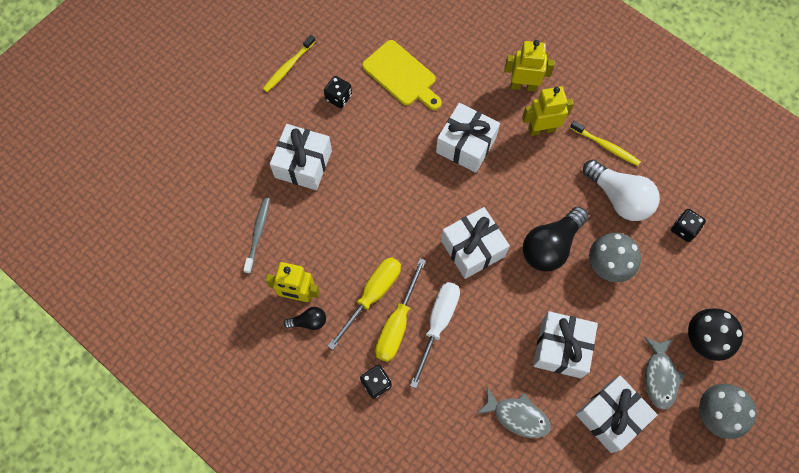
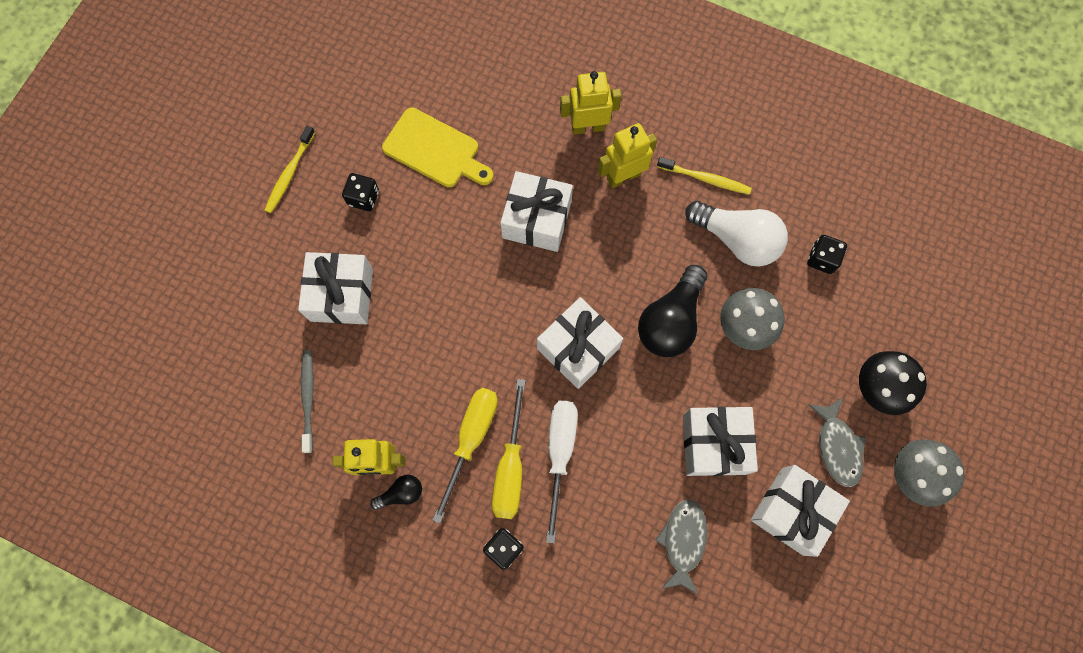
camera: 15 degrees left, 5 degrees up
(517, 416) = (683, 541): grey fish -> grey fish turned 90 degrees counterclockwise

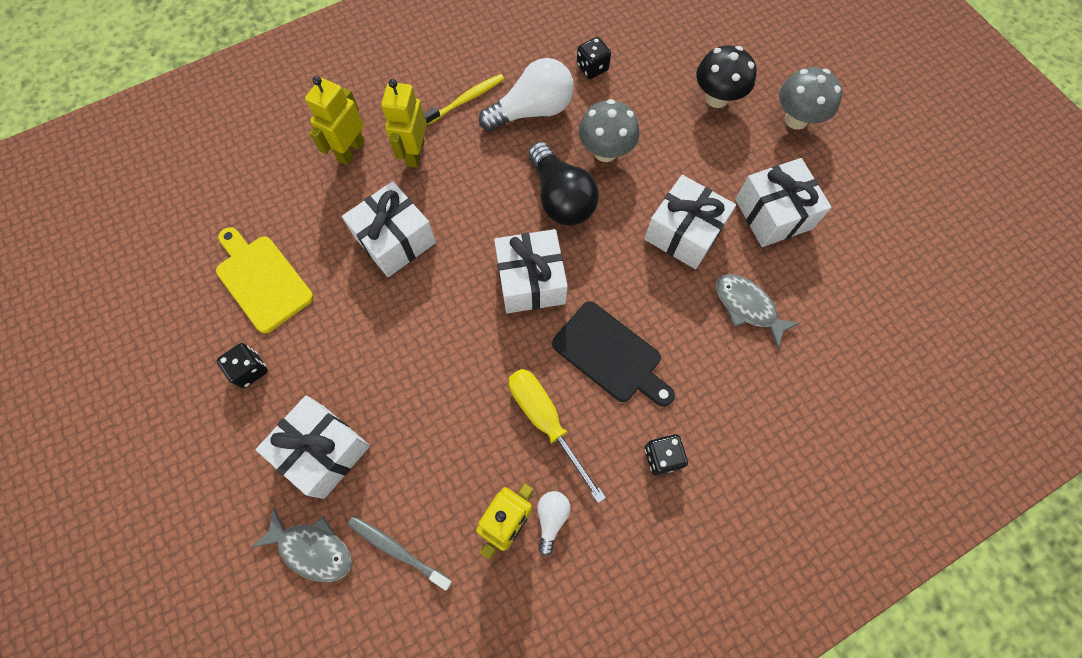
camera: 55 degrees left, 5 degrees down
(290, 173) = (165, 422): yellow toothbrush -> none
(401, 493) = (551, 518): black light bulb -> white light bulb
(435, 150) = (262, 280): yellow cutting board -> yellow cutting board turned 105 degrees counterclockwise
(510, 467) = (594, 403): yellow screwdriver -> none
(559, 453) = (610, 355): white screwdriver -> black cutting board
(837, 447) = (743, 152): grey fish -> grey fish (312, 548)

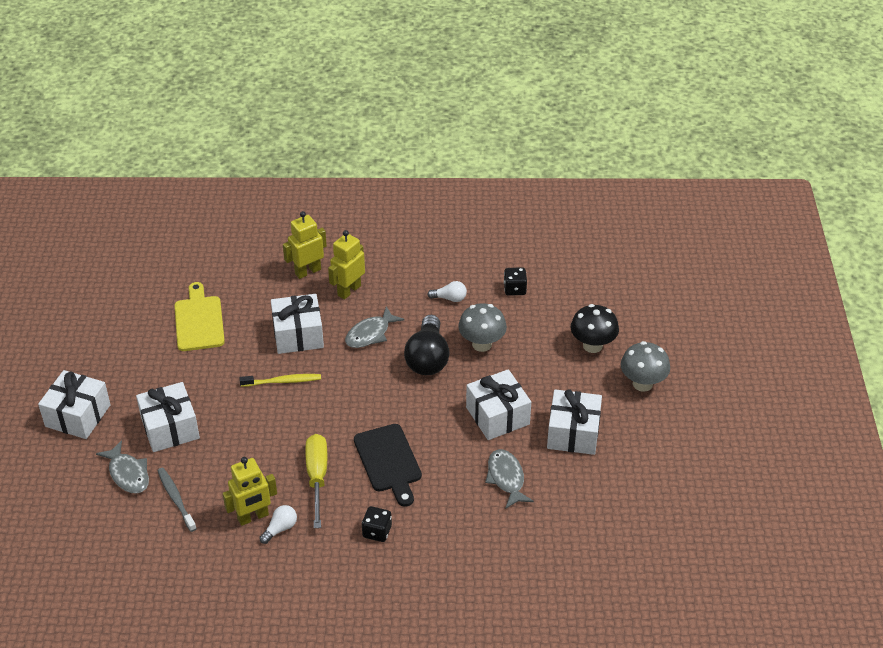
camera: 30 degrees right, 25 degrees down
(250, 370) = (157, 366): black dice -> none
(466, 100) = (408, 273): yellow toothbrush -> yellow toothbrush (282, 381)
(477, 198) = (370, 334): none -> grey fish
(531, 281) = (369, 397): white gift -> white gift (78, 415)
(532, 111) = (450, 298): white light bulb -> white light bulb, size x0.49

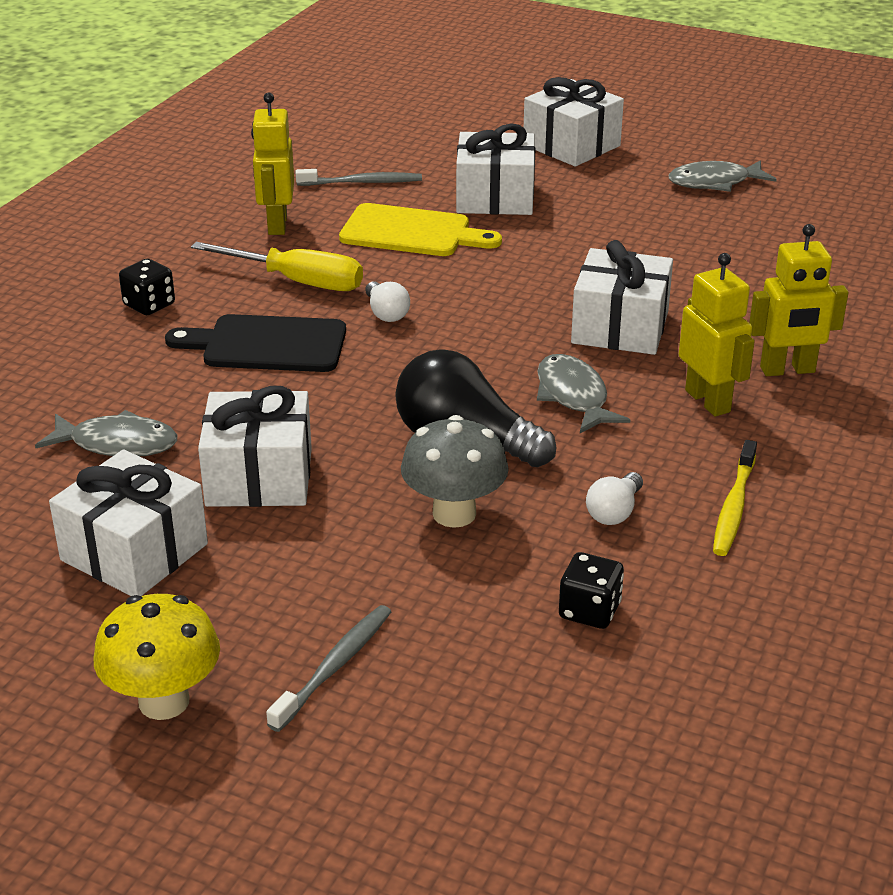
camera: 115 degrees right, 10 degrees down
(128, 474) = (436, 161): grey fish -> grey fish (714, 183)
(199, 321) = (712, 252): yellow cutting board -> yellow cutting board (412, 232)
(280, 528) = (236, 238): white light bulb -> white light bulb (386, 313)
(282, 381) = (520, 293): yellow toothbrush -> yellow toothbrush (734, 506)
(307, 271) = (787, 370): yellow robot -> yellow robot turned 90 degrees clockwise
(592, 345) = (334, 667): black mushroom -> grey toothbrush
(642, 384) = (164, 701): grey mushroom -> yellow mushroom

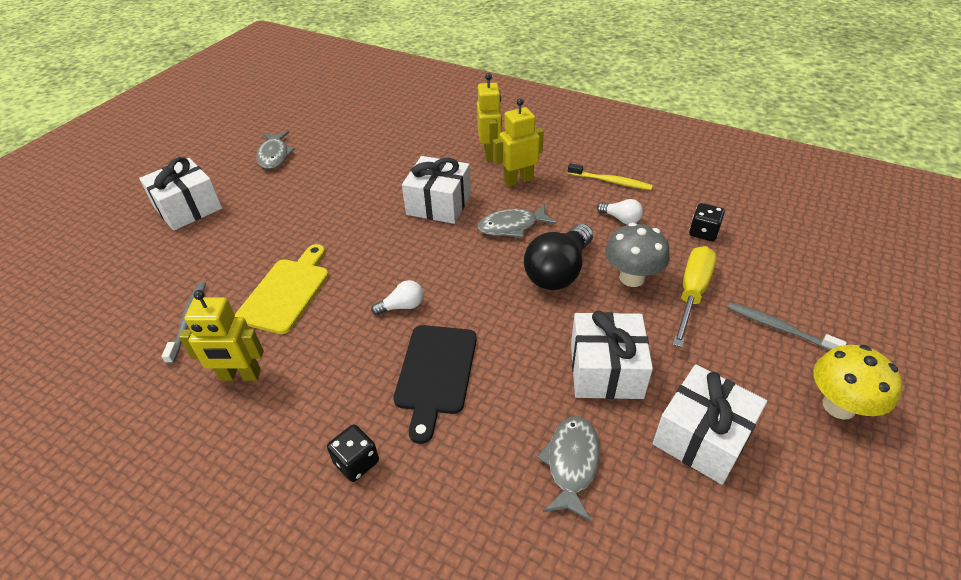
camera: 85 degrees left, 10 degrees up
(297, 281) = (343, 358): yellow screwdriver -> yellow screwdriver (692, 293)
(495, 197) = (250, 248): white gift -> none

